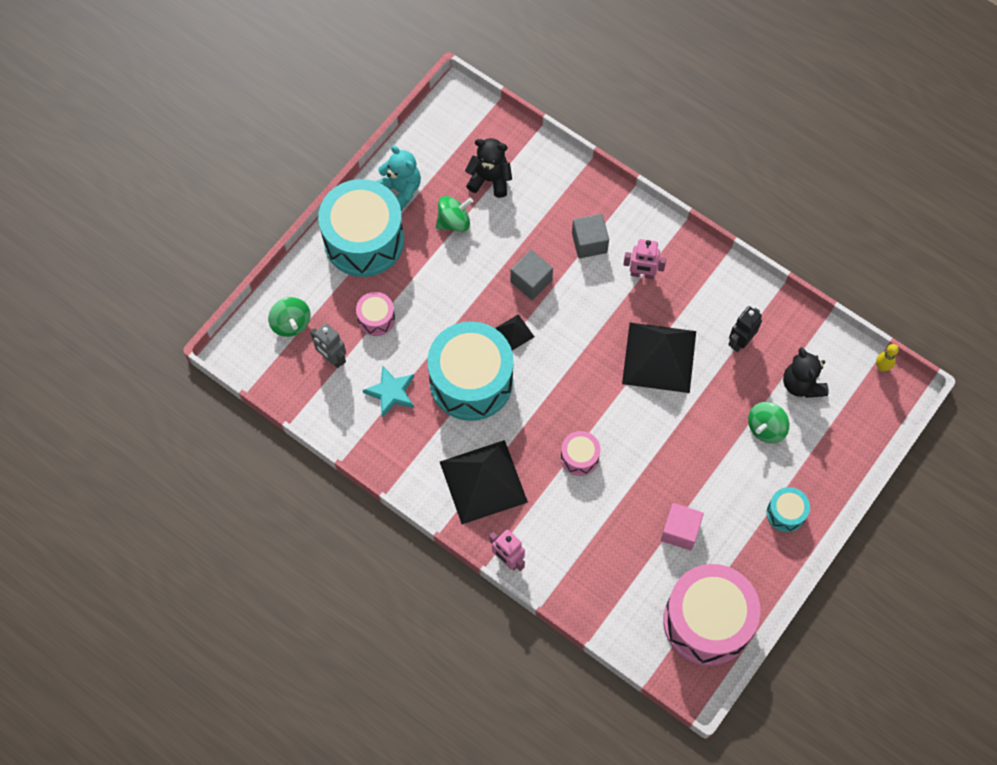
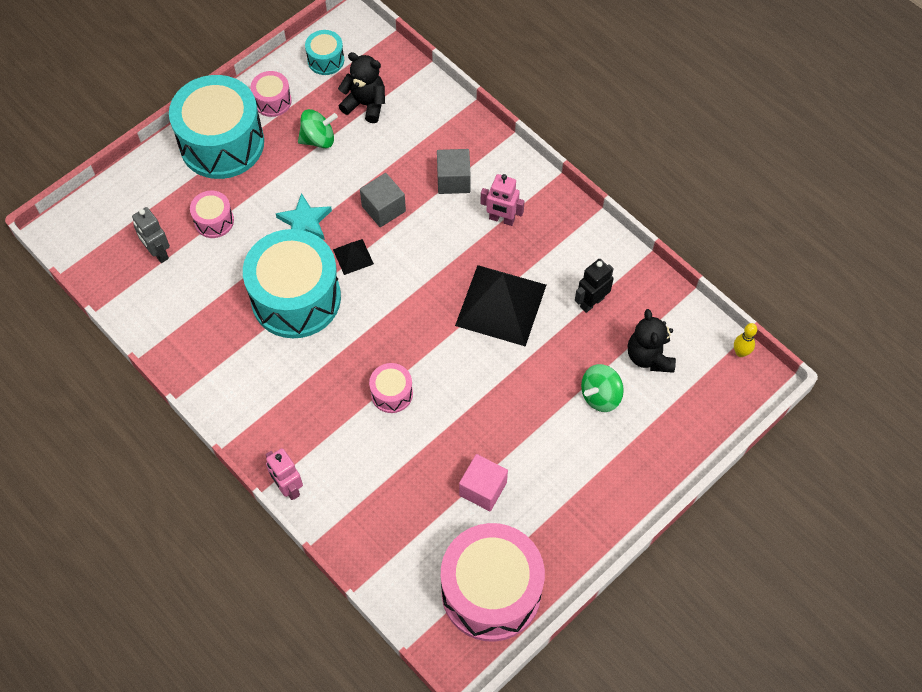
camera: 10 degrees right, 5 degrees down
(291, 323) = (126, 212): green spinning top -> none
(391, 392) = (209, 296): turquoise star -> turquoise star (305, 222)
(401, 190) = (272, 101): turquoise teddy bear -> pink drum
(483, 481) = (282, 402): black pyramid -> none
(785, 513) = (603, 489): turquoise drum -> turquoise drum (326, 60)

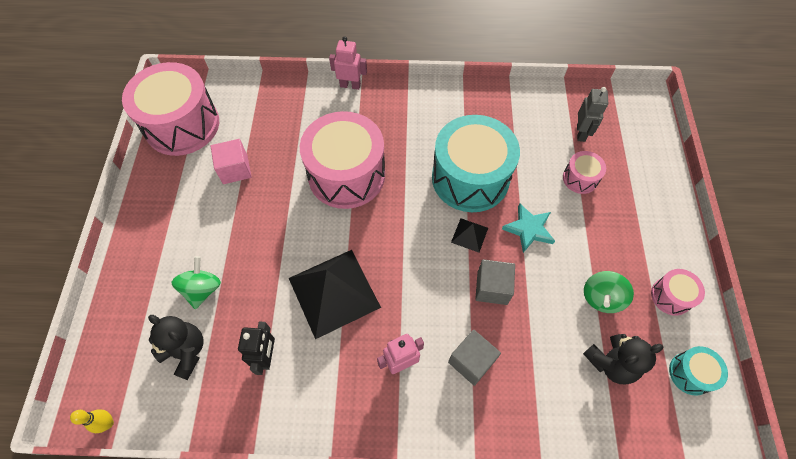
camera: 135 degrees right, 0 degrees up
(158, 253) = (581, 133): grey robot -> grey robot turned 90 degrees clockwise
(222, 143) = (652, 232): turquoise drum -> none
(391, 393) = (346, 175): pink drum -> pink drum, size x2.21

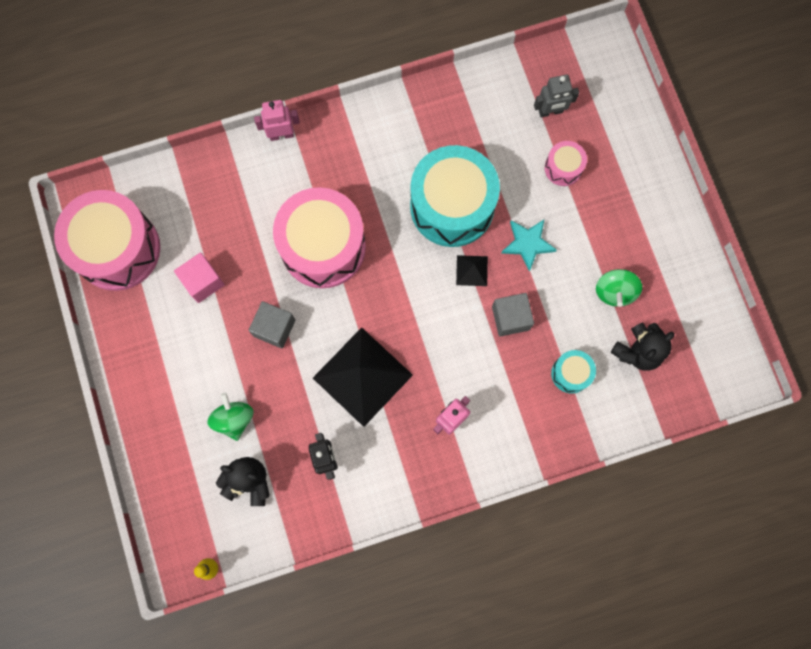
camera: 20 degrees left, 15 degrees up
(471, 361) = (513, 395): grey cube -> grey cube (274, 328)
(581, 133) = (550, 111): grey robot -> grey robot turned 90 degrees clockwise
(671, 296) = (677, 267): pink drum -> none
(690, 373) = (708, 336): turquoise drum -> turquoise drum (571, 373)

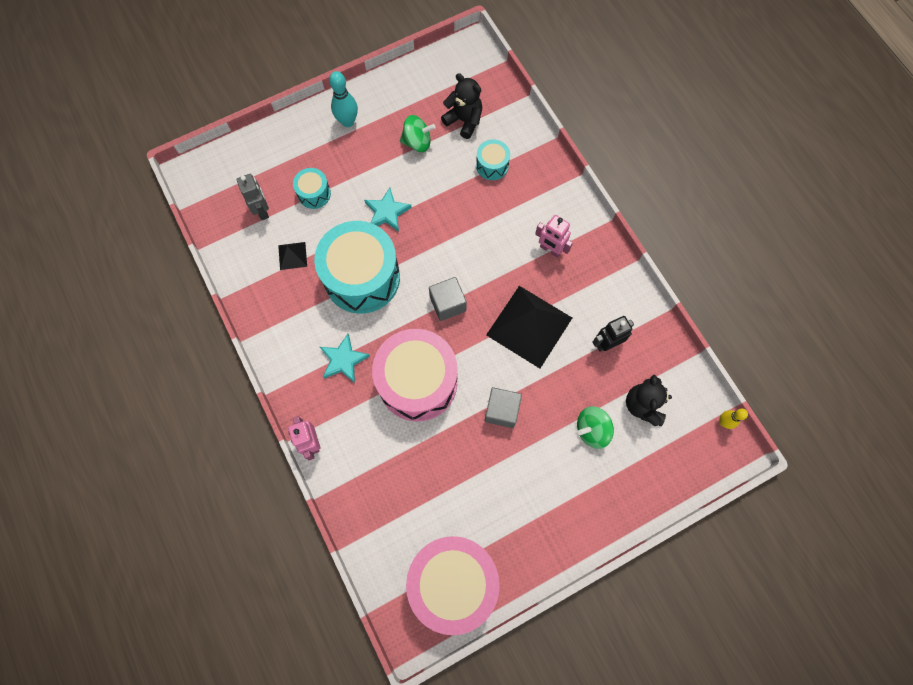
camera: 100 degrees left, 5 degrees down
(203, 282) = (470, 487): pink cube -> none
(361, 175) = (343, 360): none -> turquoise star
(471, 270) = (418, 252): black pyramid -> black pyramid (292, 256)
(510, 318) = (454, 216): grey cube -> grey cube (447, 304)
(563, 168) = (314, 193): pink drum -> turquoise drum
(653, 216) = (348, 121): none -> turquoise bowling pin

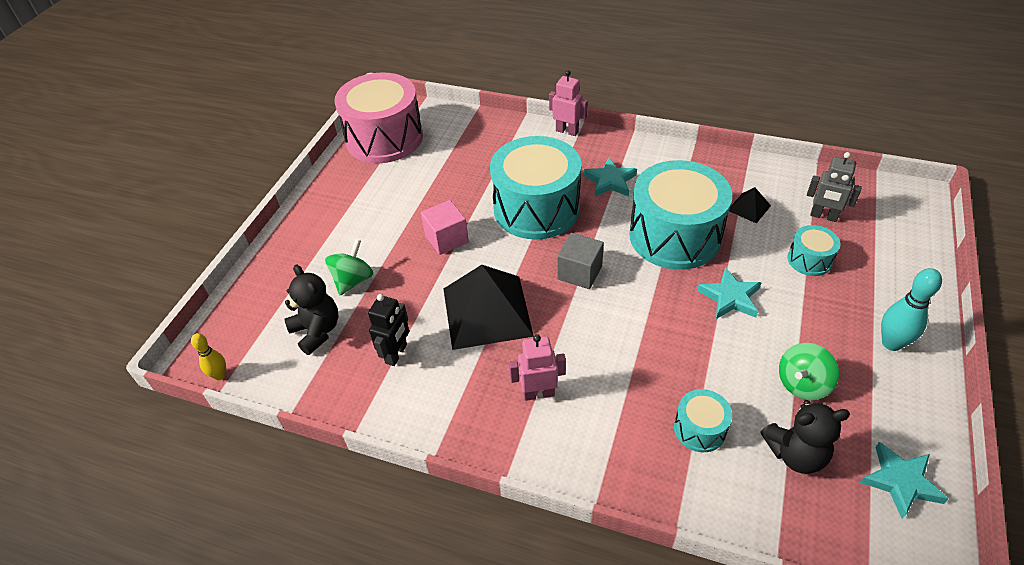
camera: 140 degrees right, 25 degrees down
(417, 382) = (536, 208): pink drum -> turquoise drum
(436, 76) = (901, 481): none -> turquoise star
(502, 410) = (446, 239): grey cube -> pink cube

